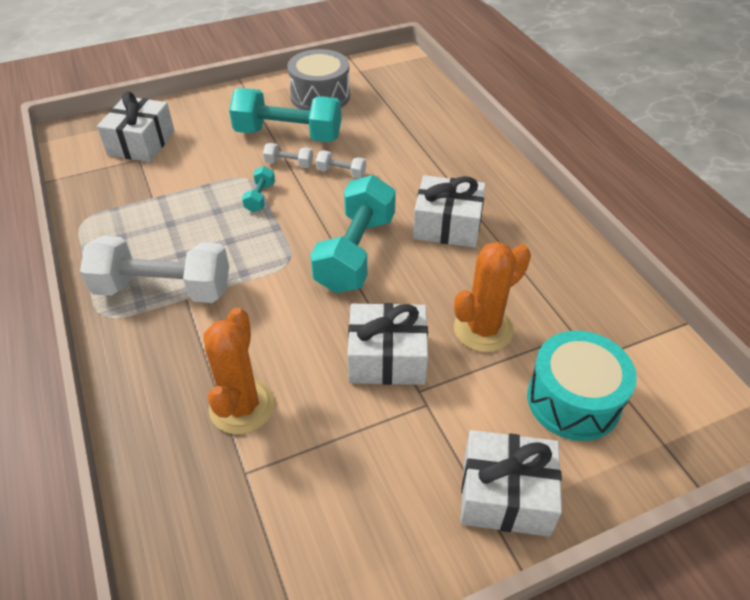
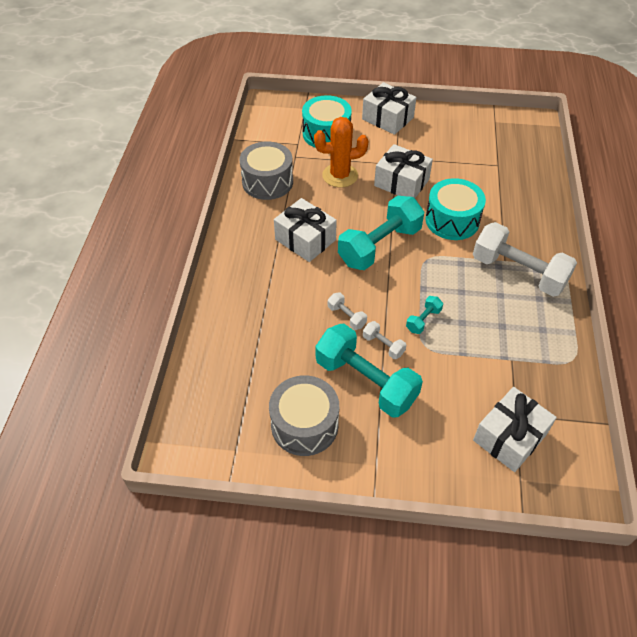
camera: 150 degrees left, 5 degrees up
(242, 406) = (490, 190): orange cactus -> none
(280, 327) = (452, 220): none -> turquoise drum
(565, 276) = (267, 182): none -> grey drum

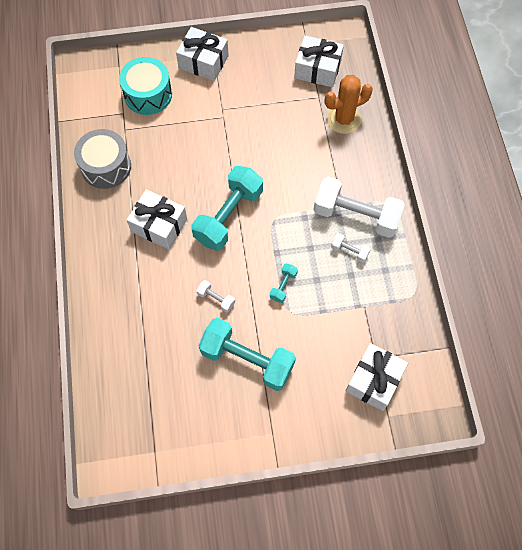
camera: 15 degrees left, 15 degrees up
(304, 425) = (206, 413): grey drum -> none
(340, 175) = (173, 143): orange cactus -> orange cactus (344, 119)
(383, 345) = (254, 320): white dumbbell -> white dumbbell (349, 251)
(401, 182) = (233, 138): white gift -> white gift (317, 69)
(452, 220) = (288, 172): turquoise drum -> none

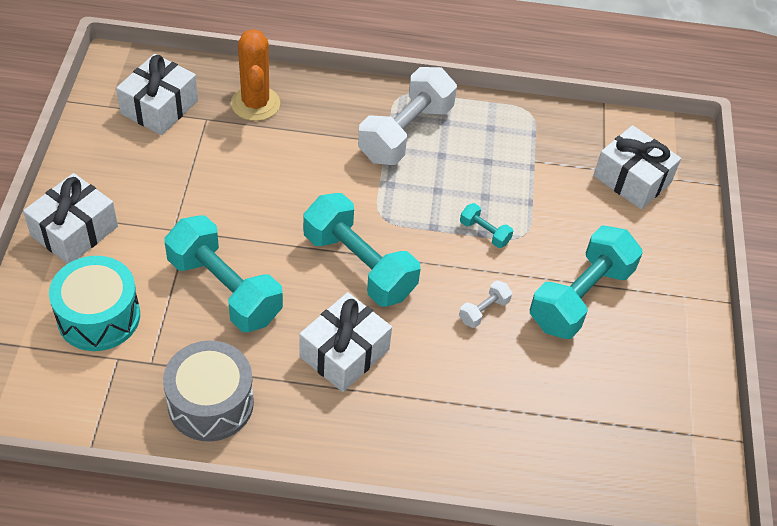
camera: 80 degrees left, 15 degrees down
(186, 149) = (224, 289): none -> turquoise dumbbell
(349, 251) = (454, 153): white dumbbell -> none

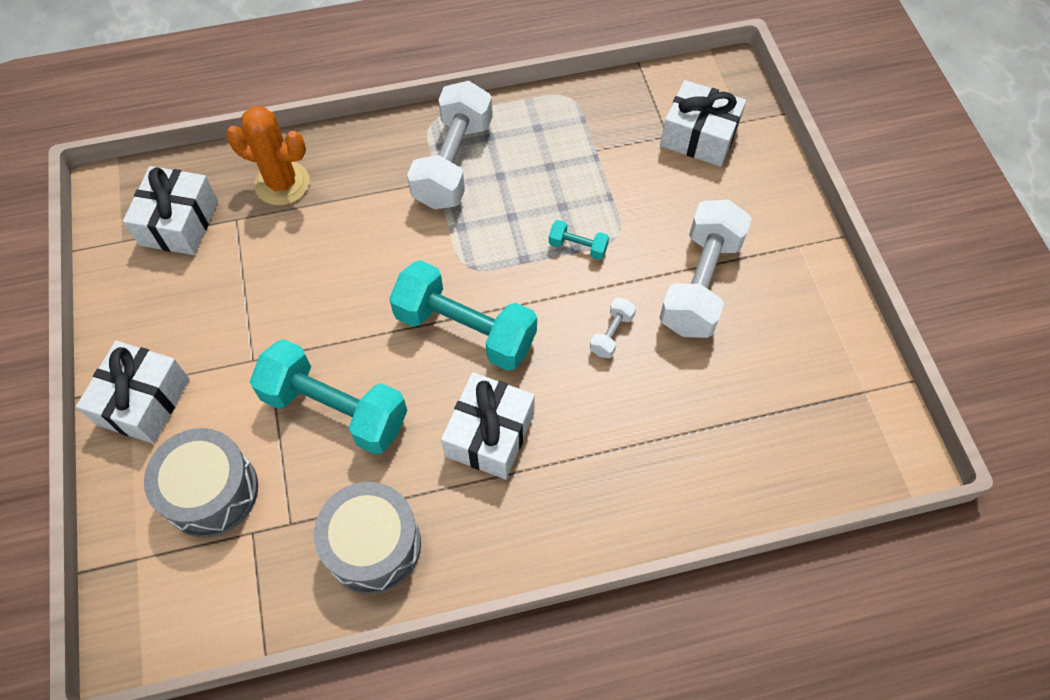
camera: 15 degrees left, 10 degrees up
(99, 316) = (211, 491): turquoise drum -> grey drum
(255, 104) = (282, 183): orange cactus -> orange cactus turned 45 degrees counterclockwise
(580, 297) = (700, 284): turquoise dumbbell -> white dumbbell

